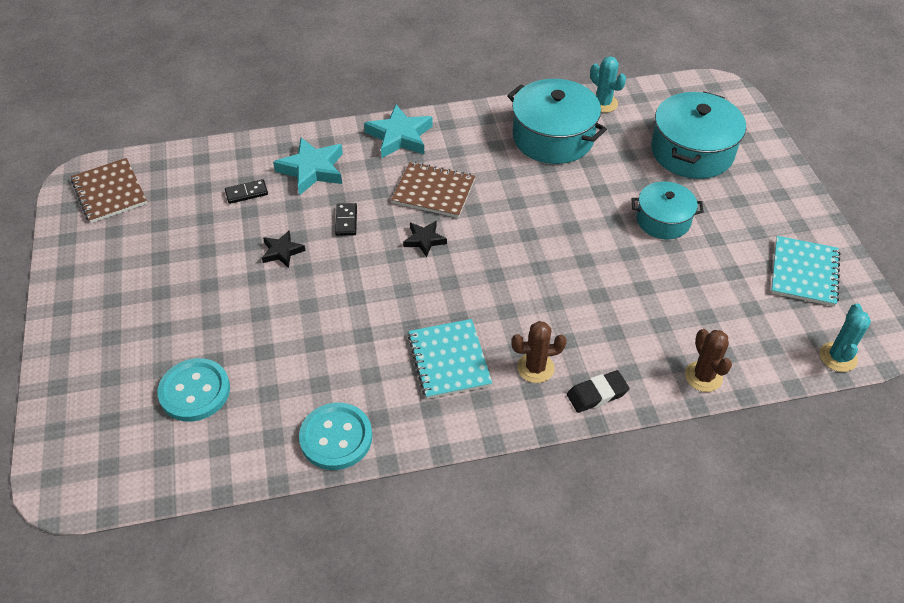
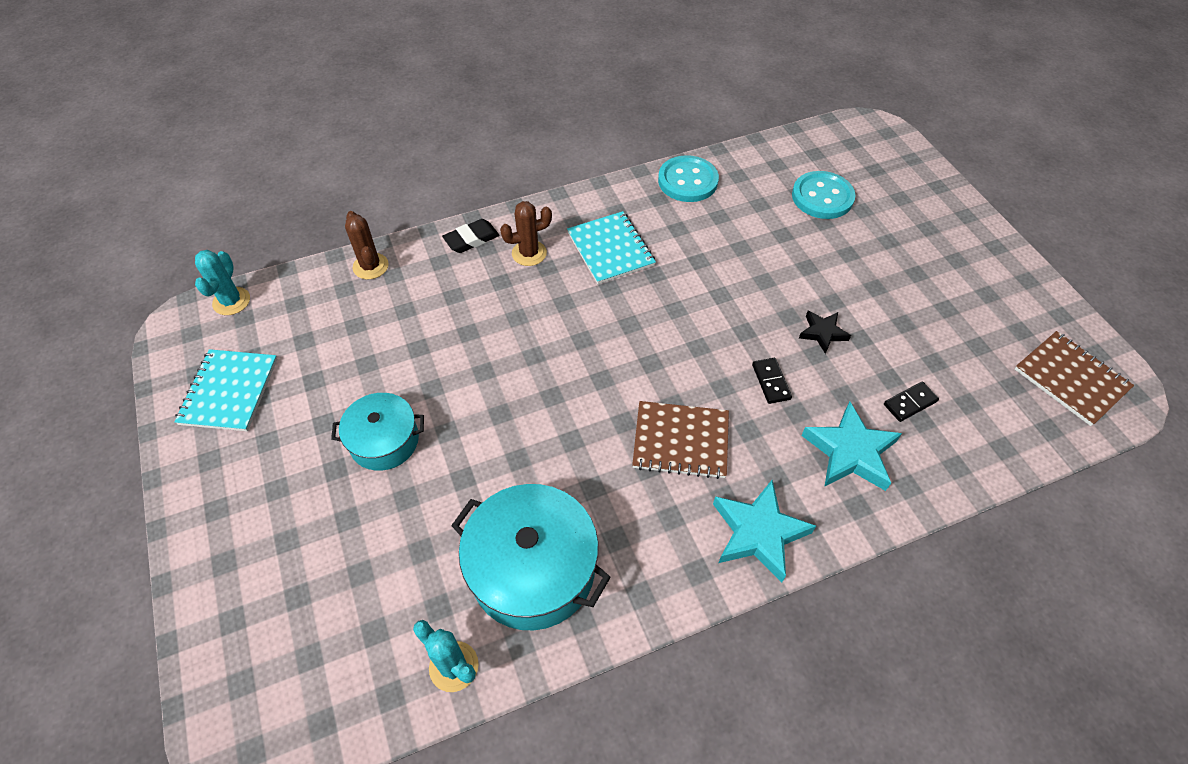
camera: 170 degrees right, 5 degrees up
(424, 240) = (671, 370): black star -> none
(692, 151) = (323, 574): turquoise pot -> none

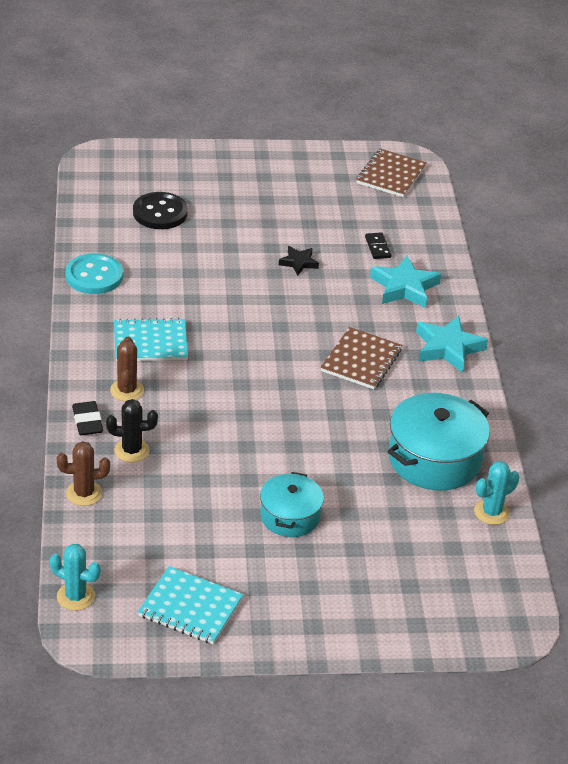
camera: 75 degrees left, 15 degrees down
(442, 282) = (131, 450): none -> black cactus
(771, 382) = (330, 302): black domino -> none
(822, 197) = (160, 213): turquoise button -> black button
(1071, 379) = (391, 175): brown notebook -> brown notebook turned 45 degrees counterclockwise

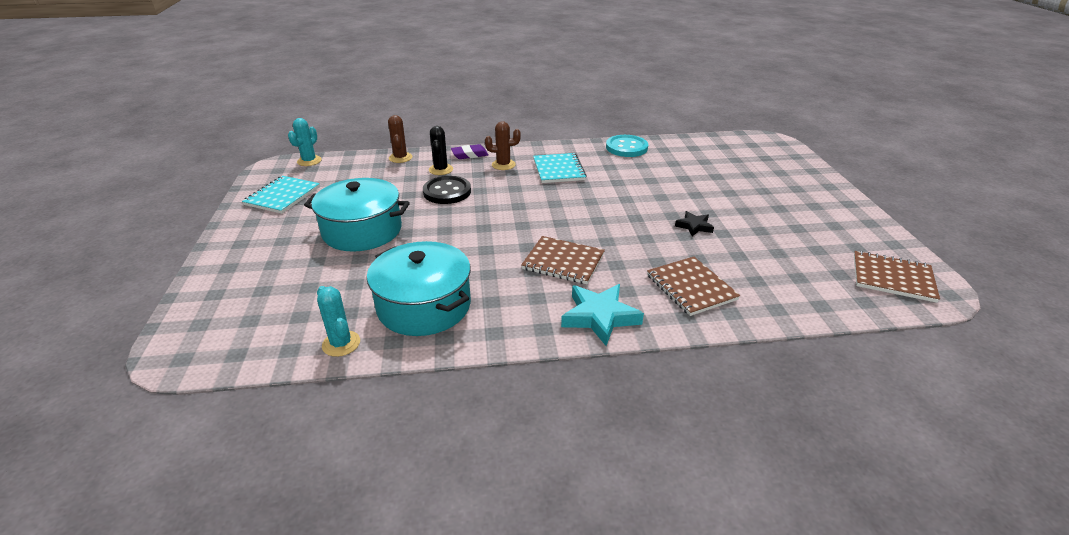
camera: 90 degrees right, 5 degrees down
(87, 422) = (470, 155): black eraser -> purple eraser
(160, 213) = (720, 165): black button -> black button (447, 192)
(290, 516) = (362, 231): turquoise pot -> turquoise pot, size x1.63
(378, 247) = (750, 270): black domino -> none
(404, 287) = (691, 287): turquoise star -> brown notebook

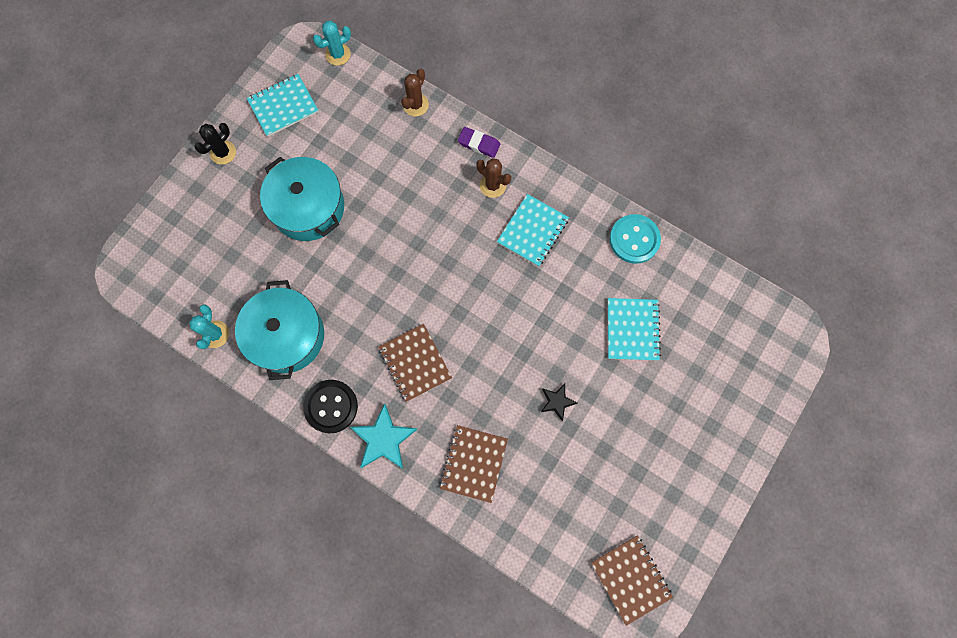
camera: 40 degrees right, 40 degrees up
(441, 170) = (433, 153): black cactus -> black cactus (223, 152)
(447, 192) = (410, 196): black button -> black button (331, 406)
(685, 177) = (632, 330): none -> turquoise notebook

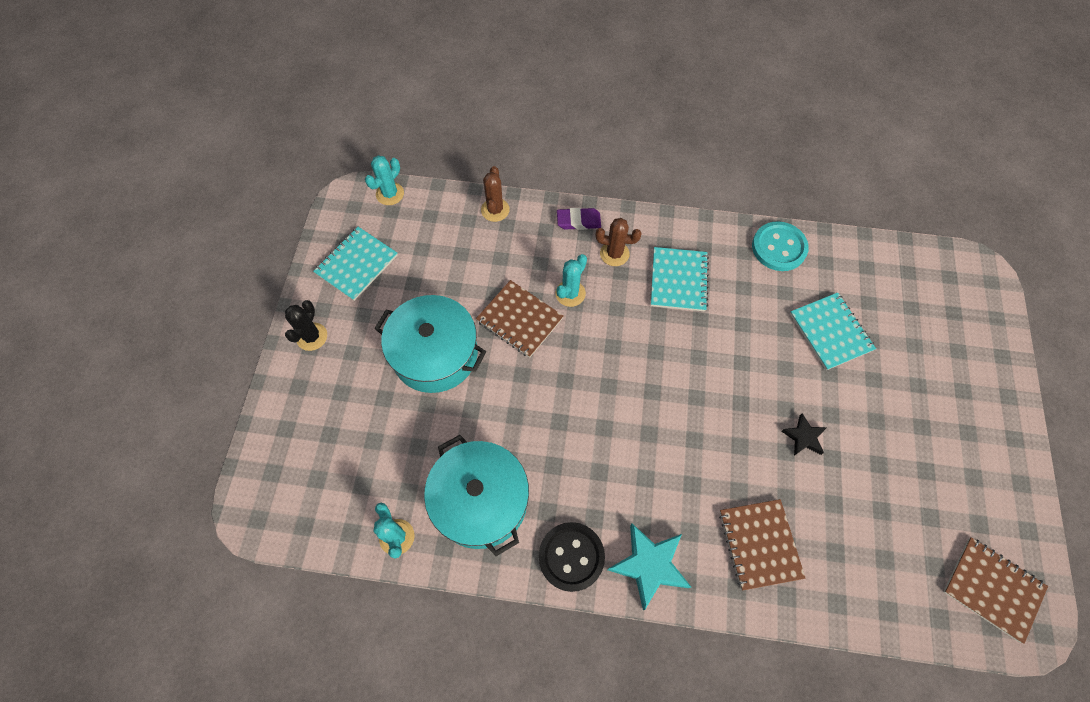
camera: 25 degrees left, 10 degrees down
(415, 363) = (636, 465): brown notebook -> brown notebook (519, 320)
(438, 204) = (570, 293): none -> turquoise cactus

